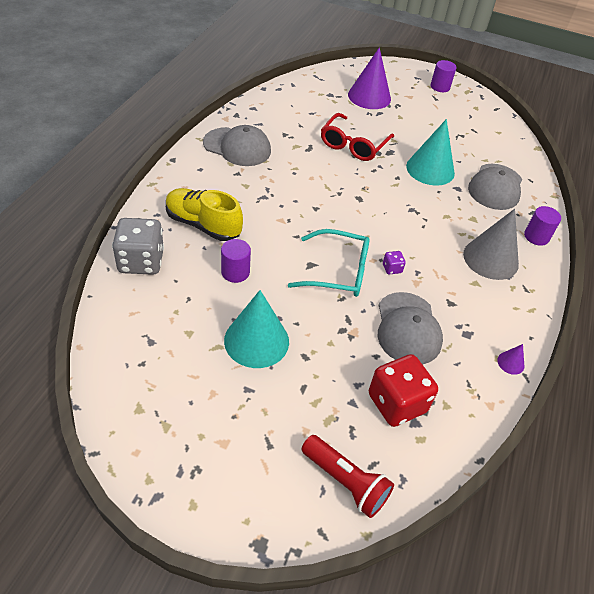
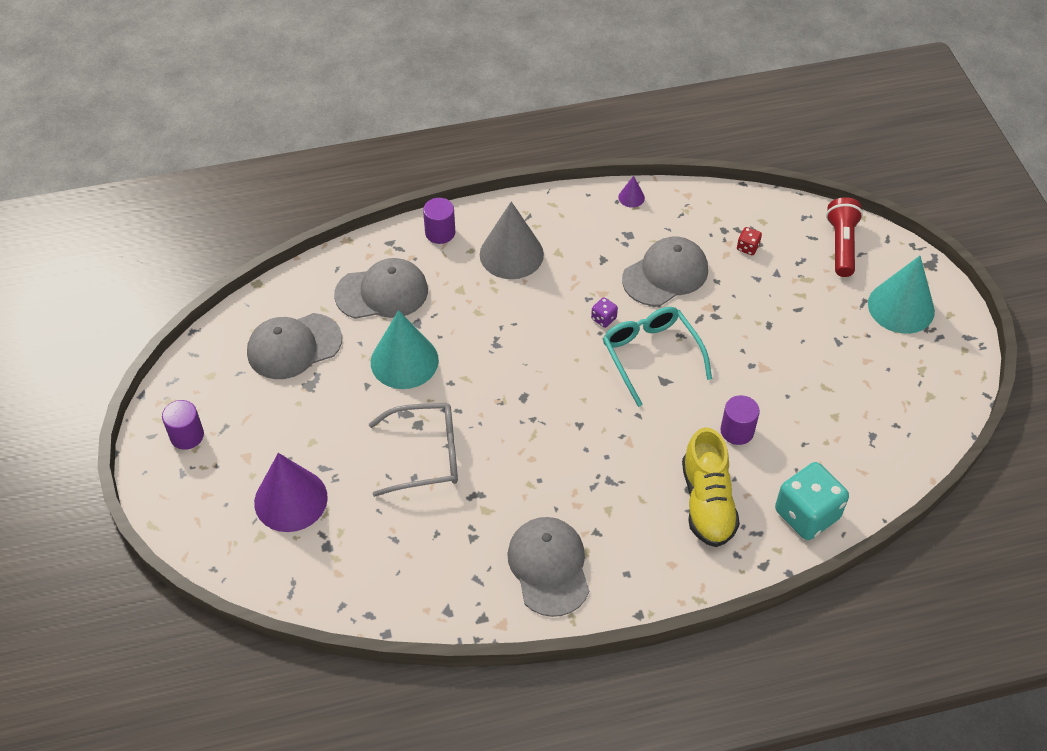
camera: 120 degrees left, 5 degrees up
(141, 261) = (806, 514): grey dice -> turquoise dice
(256, 341) = (790, 365): turquoise cone -> turquoise cone (901, 307)
(353, 144) = (425, 455): red glasses -> grey glasses
(397, 403) = (747, 247): red dice -> red dice, size x0.43
(475, 139) = (294, 346): none -> grey cap

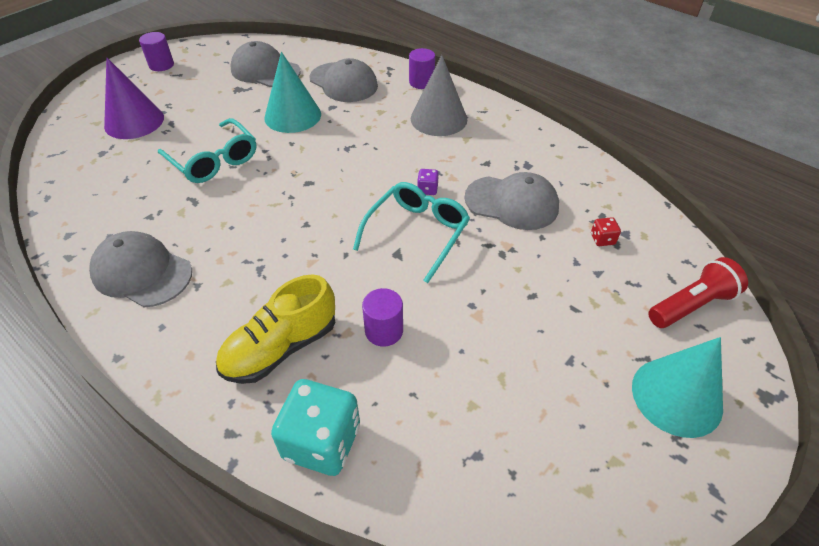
camera: 55 degrees right, 5 degrees down
(425, 455) = (213, 160): grey glasses -> turquoise glasses
(549, 567) = (142, 272): grey cap -> grey cap turned 105 degrees counterclockwise
(631, 197) = (566, 150): purple cone -> none

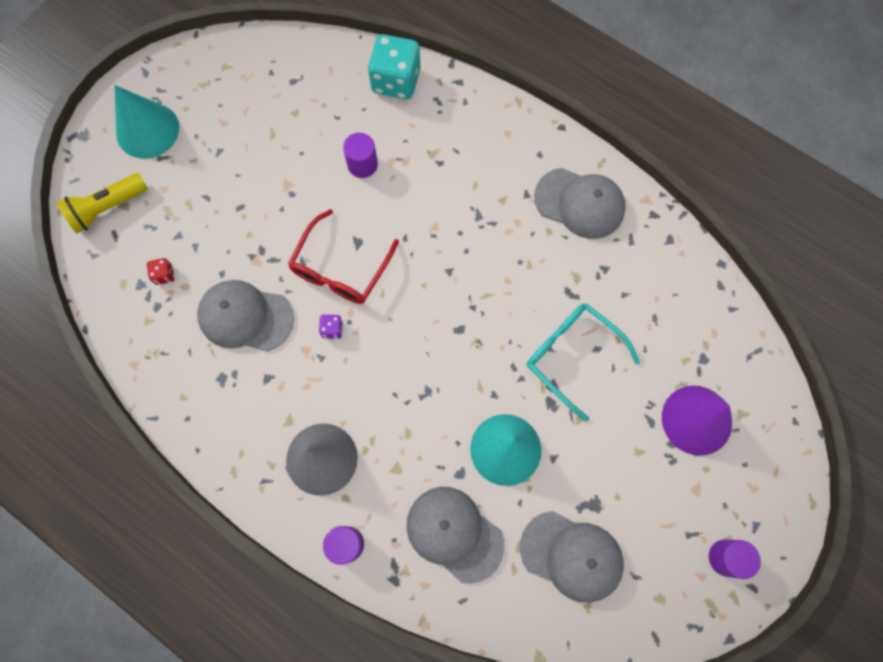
camera: 175 degrees right, 25 degrees up
(281, 348) = (440, 144): yellow shoe -> none
(416, 233) = (341, 268): turquoise glasses -> red glasses
(691, 305) = (107, 208): red flashlight -> yellow flashlight

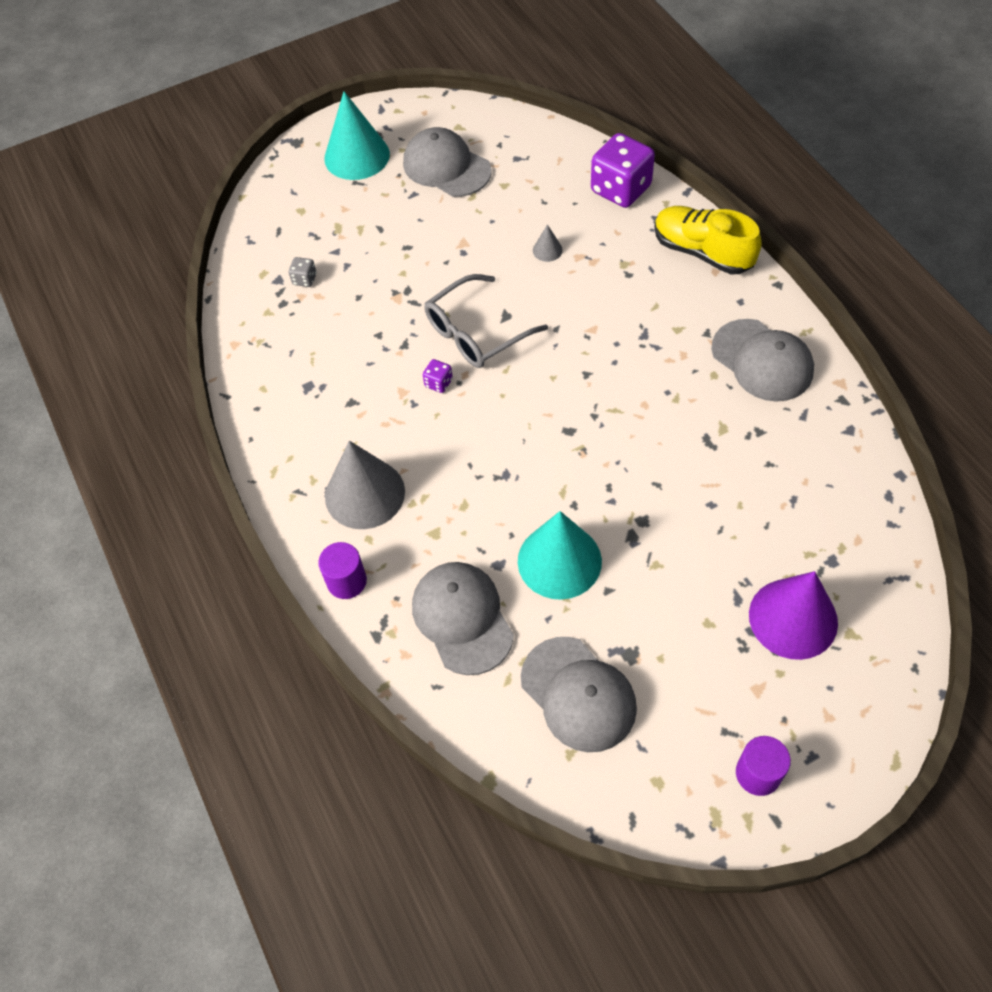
camera: 30 degrees right, 15 degrees down
(107, 208) = (284, 207): yellow flashlight -> none
(164, 275) = (304, 279): red dice -> grey dice
(245, 317) = (360, 341): grey cap -> grey cap (446, 167)
(341, 268) = (477, 332): red glasses -> grey glasses
(362, 164) = (547, 250): purple cylinder -> grey cone
(396, 81) = (620, 189): turquoise dice -> purple dice
(490, 119) = (702, 252): none -> yellow shoe
(573, 356) = (680, 501): turquoise glasses -> none

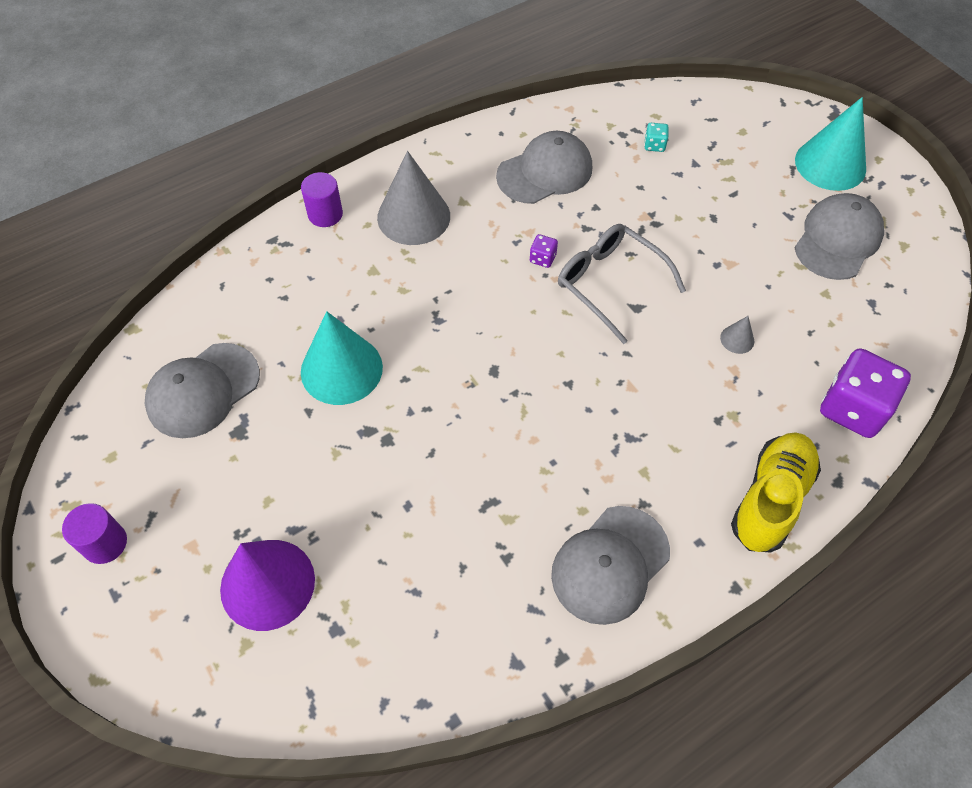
camera: 80 degrees right, 0 degrees up
(304, 279) = (654, 145): grey dice -> turquoise dice
(462, 618) = (285, 298): grey cap -> grey cap (545, 172)

